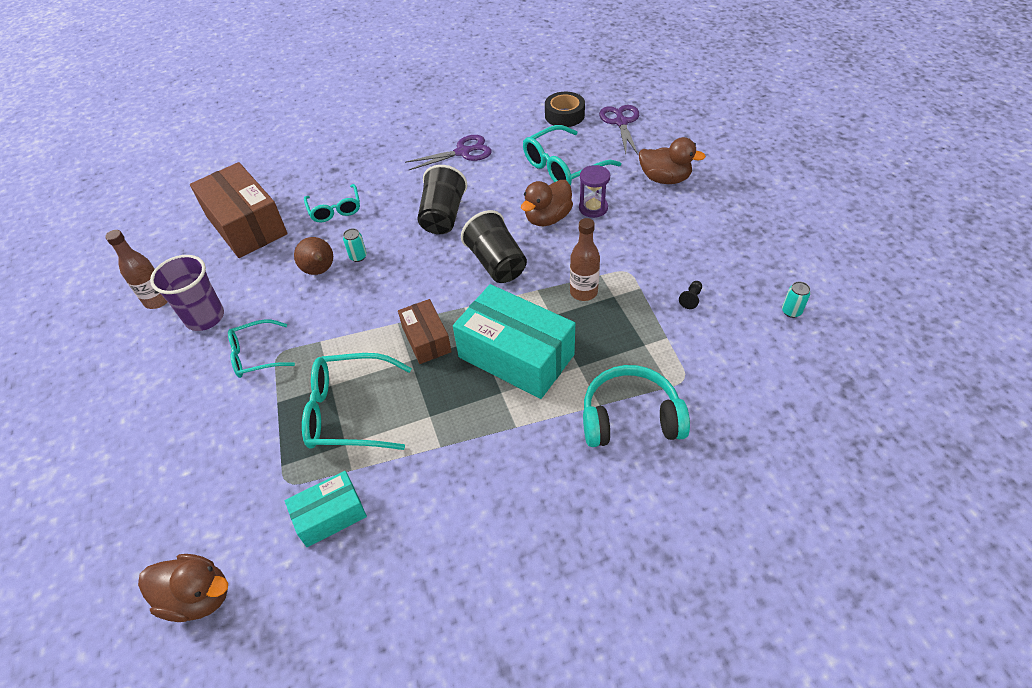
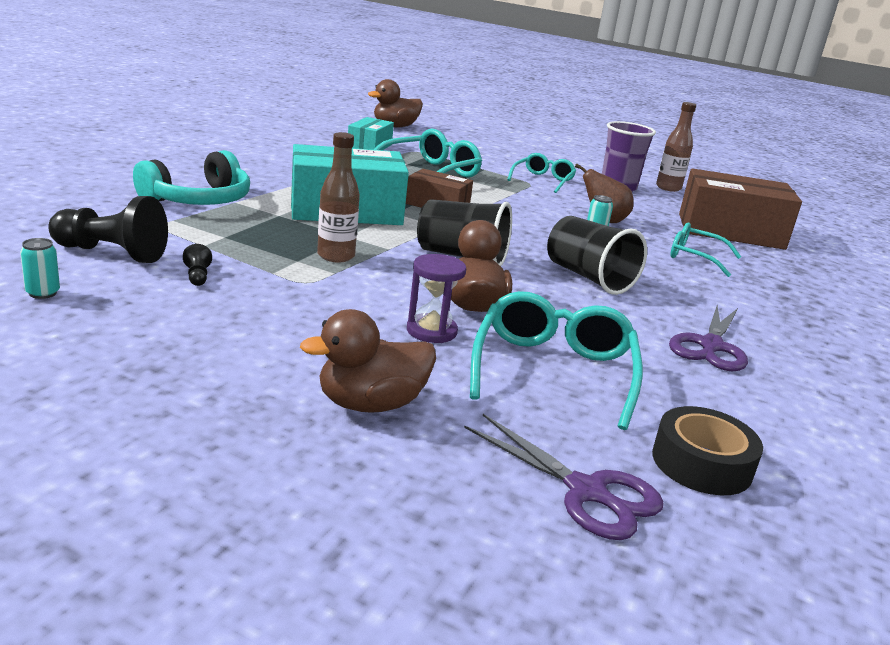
camera: 130 degrees right, 25 degrees down
(736, 346) = (112, 253): none -> black pawn

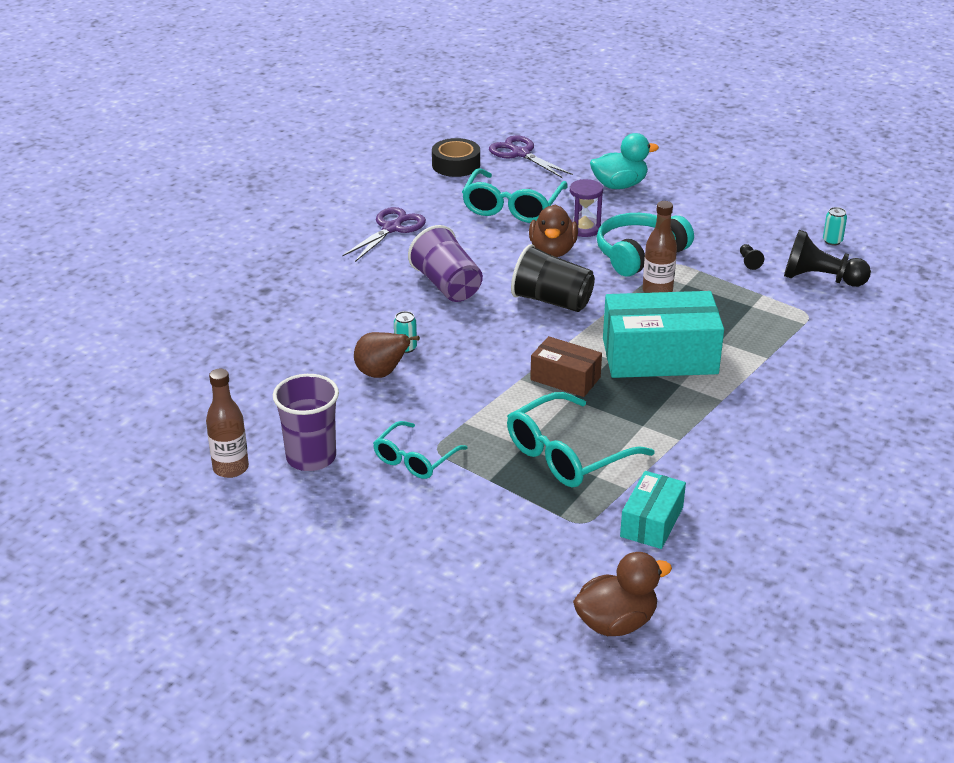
camera: 170 degrees left, 10 degrees up
(199, 200) = (800, 355): turquoise headphones -> turquoise headphones (639, 254)
(371, 404) = (619, 185): brown duck -> turquoise duck
(588, 277) = (447, 285): black cup -> purple cup
(695, 257) = (320, 322): turquoise glasses -> none
(730, 231) = (234, 371): brown box -> none

